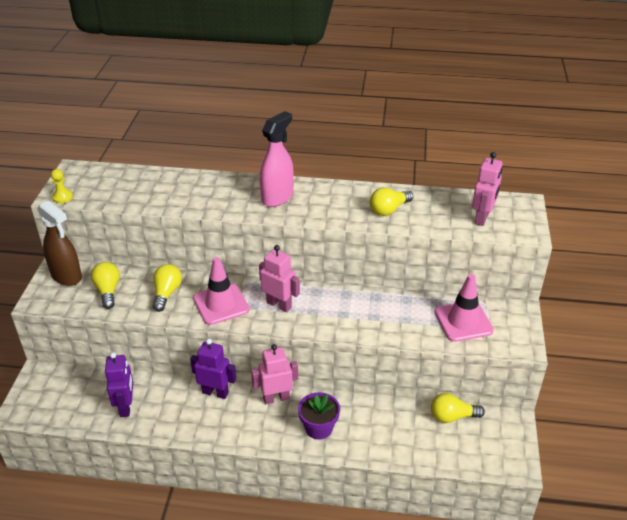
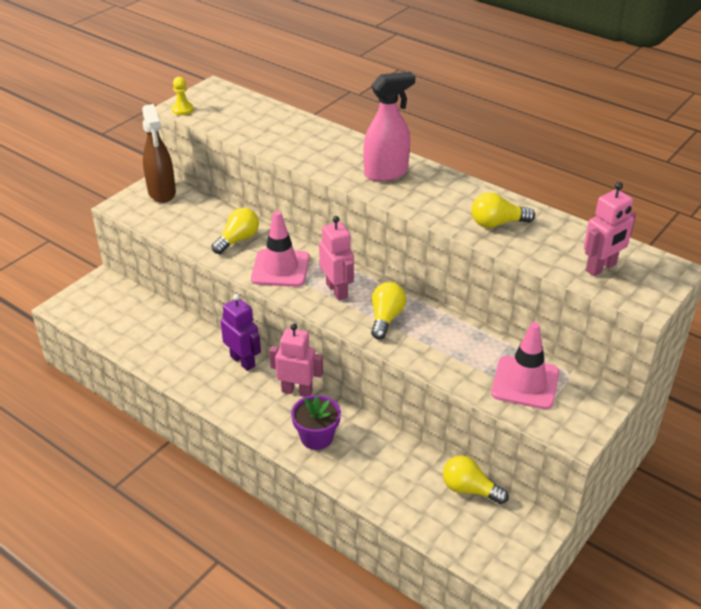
camera: 30 degrees right, 0 degrees up
(108, 291) = (187, 218): yellow light bulb -> yellow light bulb (386, 318)
(126, 406) = (153, 340): purple robot -> none

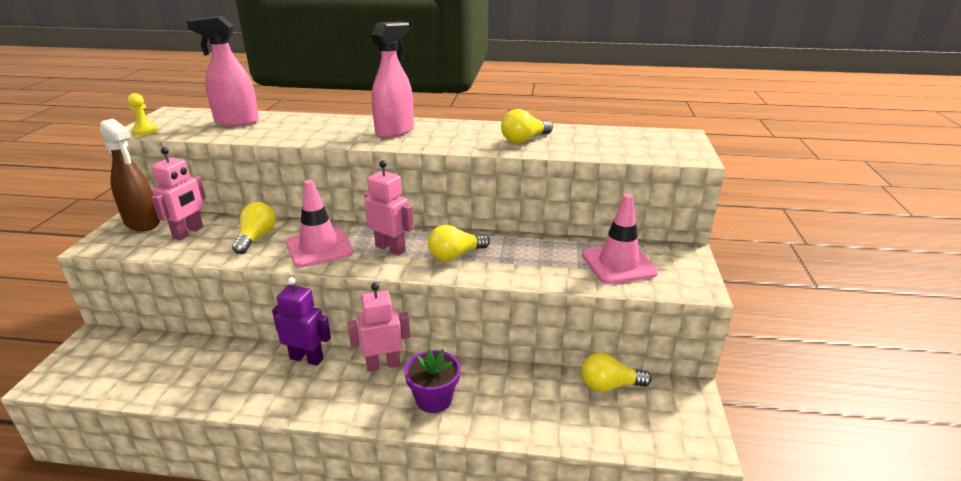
camera: 30 degrees left, 10 degrees down
(260, 117) = (236, 122): none -> pink spray bottle
(386, 318) = (455, 255): yellow light bulb -> yellow light bulb turned 105 degrees counterclockwise
(601, 268) = (635, 146): pink robot -> pink robot (188, 232)

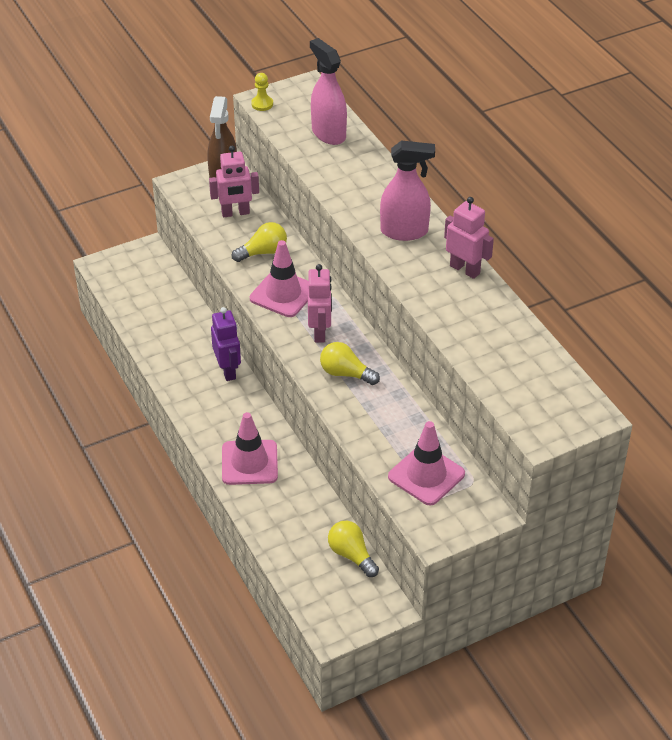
camera: 55 degrees right, 15 degrees up
(383, 364) = (258, 415): pink robot -> pink robot (465, 269)
(434, 399) = (249, 463): purple flower pot -> pink traffic cone
(524, 140) = (468, 317): yellow light bulb -> none

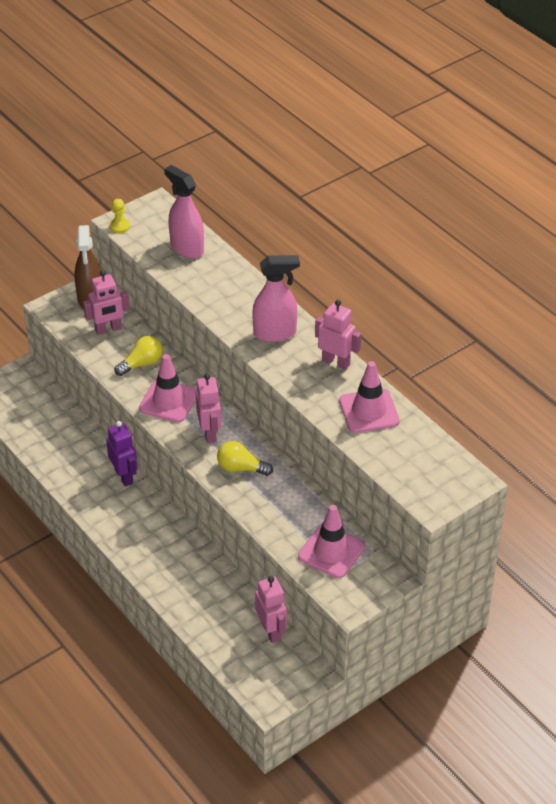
camera: 10 degrees left, 0 degrees up
(249, 463) = (162, 559): pink traffic cone -> pink traffic cone (369, 411)
(351, 555) = (271, 631): yellow light bulb -> pink robot

